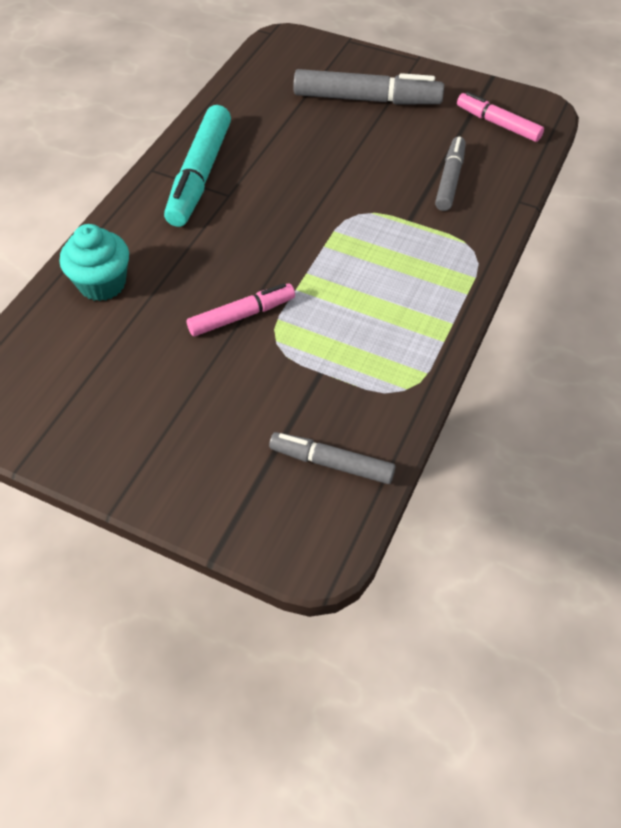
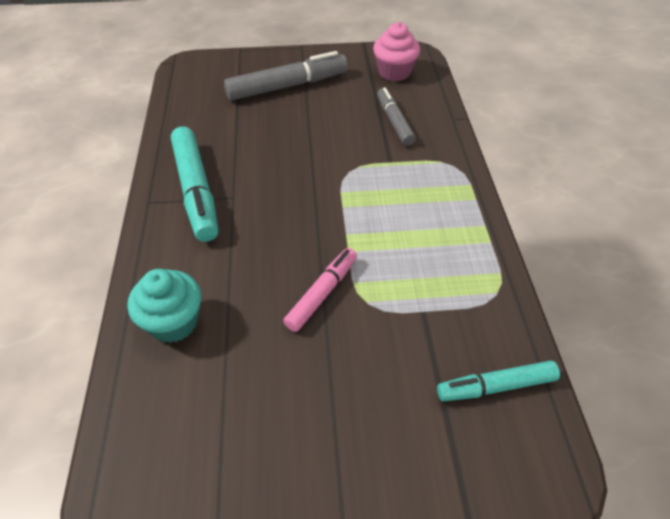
camera: 30 degrees left, 5 degrees down
(331, 463) = (496, 386): grey marker -> turquoise marker
(498, 124) = (394, 72): pink marker -> pink cupcake

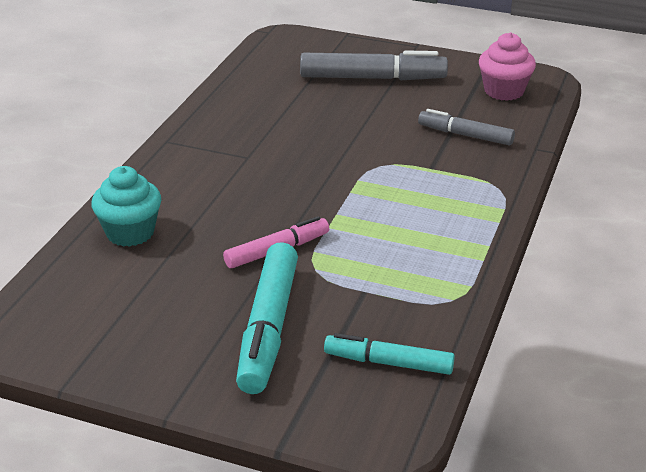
camera: 25 degrees right, 15 degrees down
(196, 190) = (216, 143): turquoise marker -> turquoise marker (268, 328)
(394, 121) = (465, 135): grey marker -> grey marker turned 75 degrees counterclockwise

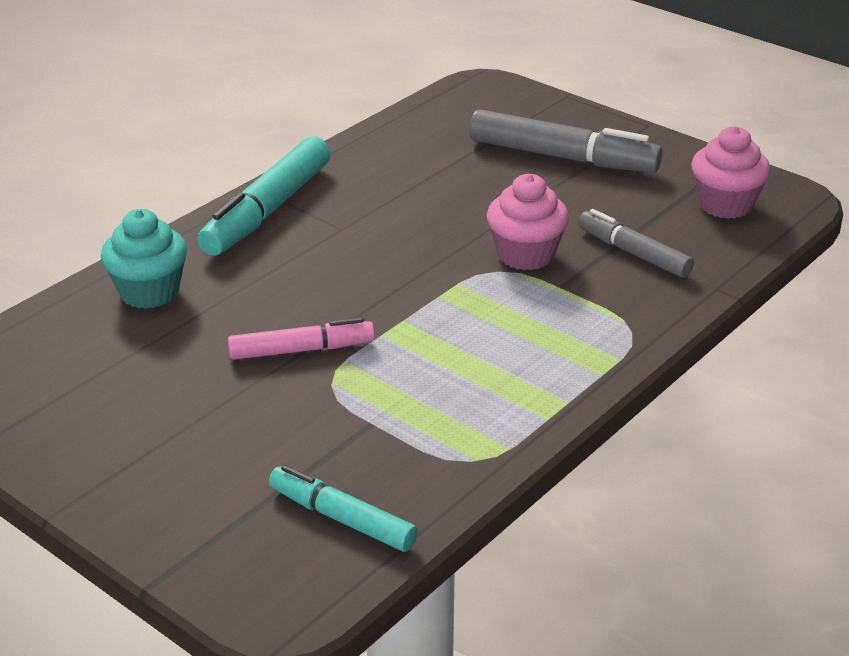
camera: 20 degrees right, 0 degrees up
(268, 328) = (229, 441): turquoise marker -> turquoise marker (267, 210)
(392, 150) = (525, 255): none -> pink cupcake

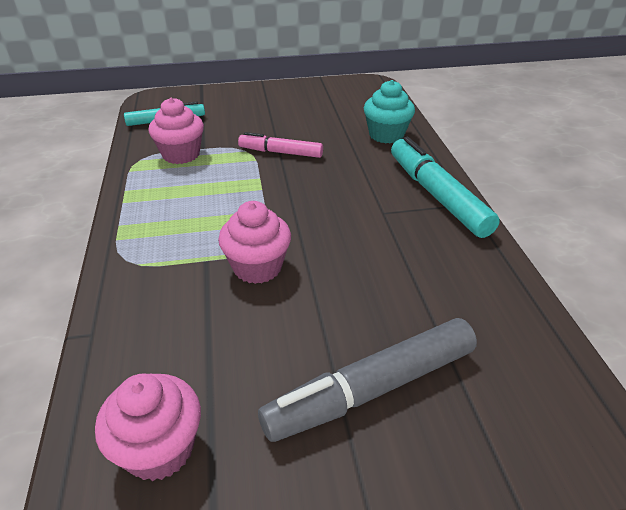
camera: 130 degrees right, 5 degrees up
(301, 350) = (280, 152): pink marker -> pink marker turned 75 degrees clockwise
(414, 430) = (181, 154): none -> pink cupcake
(633, 253) = (187, 321): grey marker -> none

